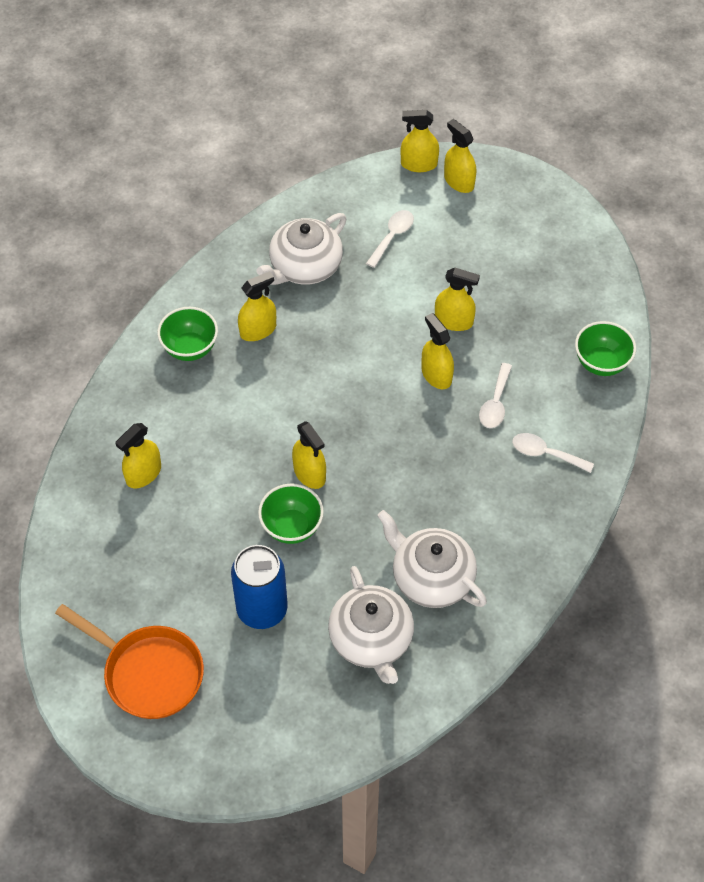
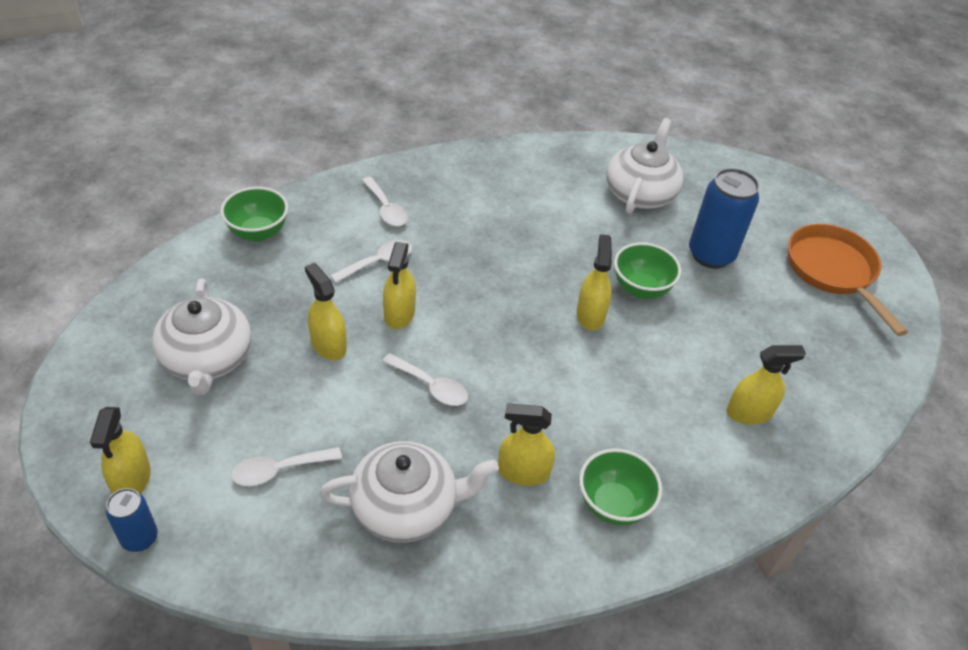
camera: 145 degrees left, 10 degrees down
(363, 341) = (430, 386): none -> white spoon
(419, 164) = (140, 538): yellow spray bottle -> blue can
(431, 577) = (561, 197): white teapot -> white teapot (207, 359)

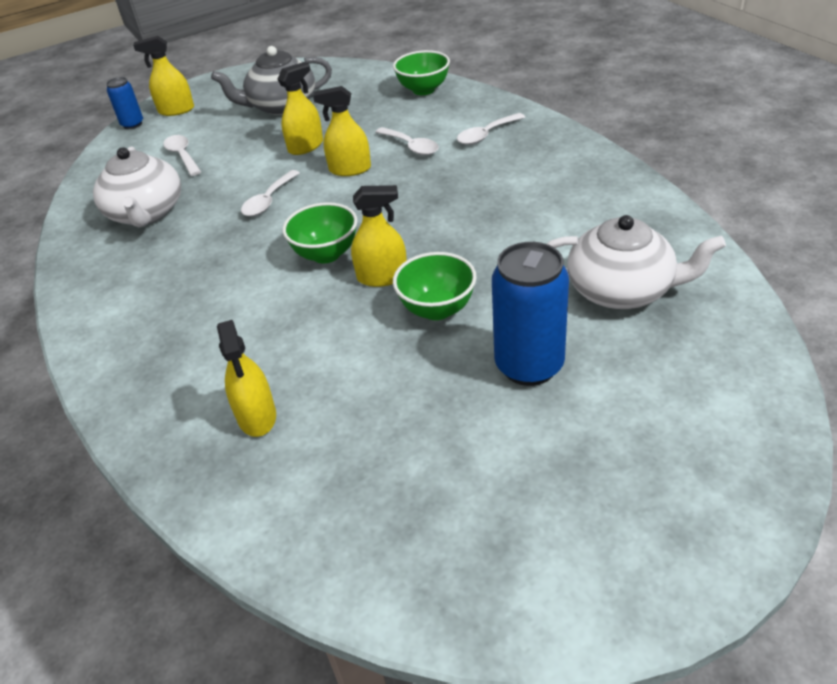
camera: 90 degrees right, 5 degrees down
(207, 359) = (281, 106): white teapot -> grey teapot
(523, 472) = (177, 264): yellow spray bottle -> none
(613, 504) = (138, 321): green bowl -> green bowl (326, 254)
(833, 271) = (557, 511): orange pan -> none

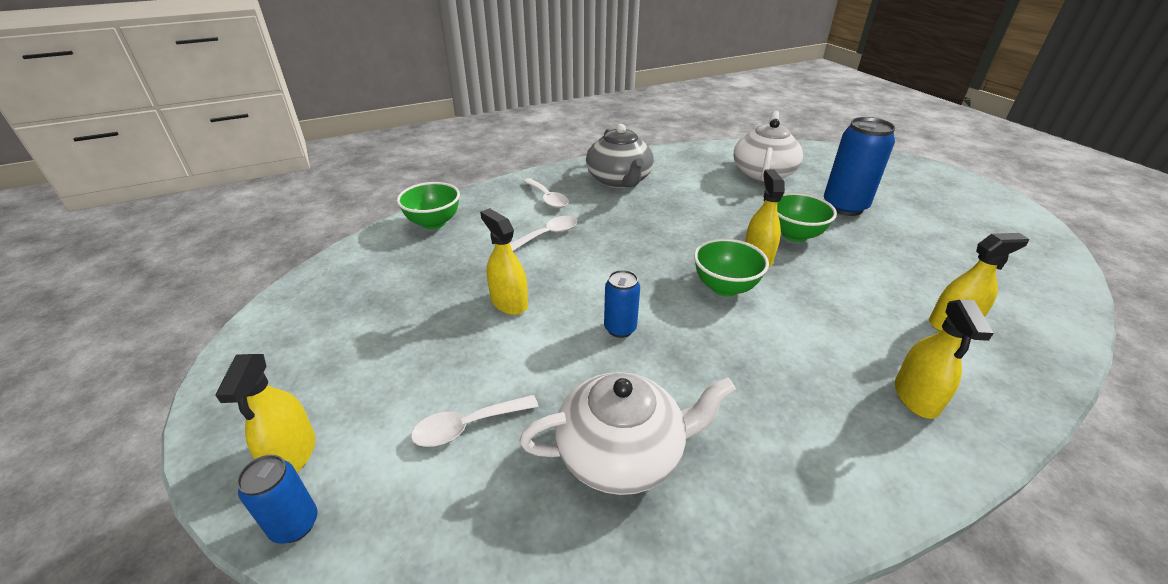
camera: 90 degrees left, 5 degrees down
(269, 200) = (620, 328): white spoon -> blue can
(281, 106) = (384, 325): grey teapot -> grey teapot (619, 180)
(350, 169) = (575, 271): yellow spray bottle -> yellow spray bottle (916, 397)

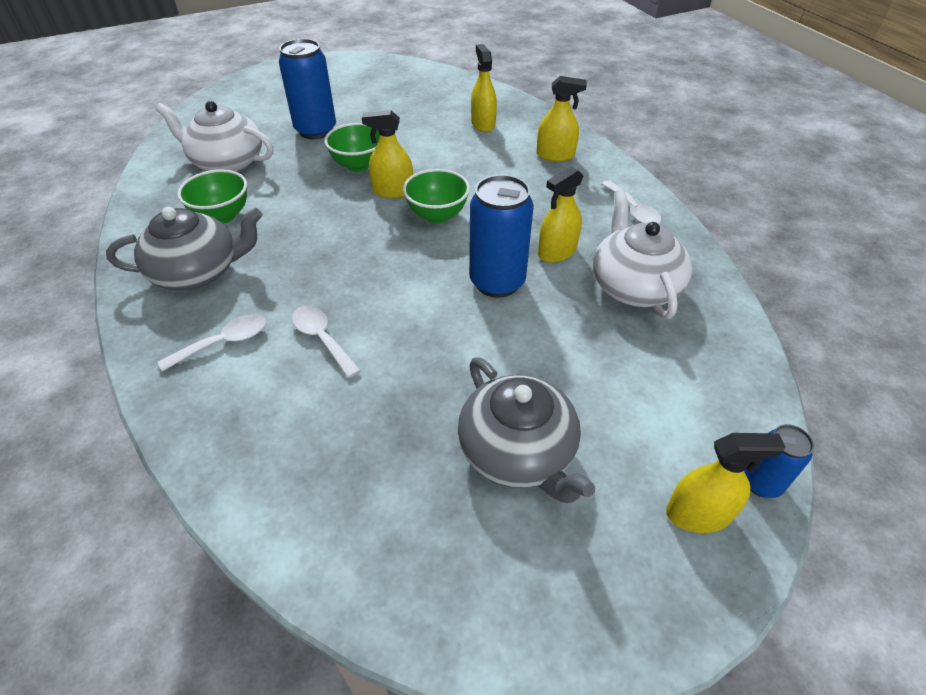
camera: 90 degrees left, 10 degrees up
(407, 335) = (518, 452): none -> grey teapot
(434, 223) = (257, 474): green bowl -> green bowl (222, 216)
(468, 426) = (631, 379): white spoon -> white spoon (632, 210)
(509, 302) = (458, 365): yellow spray bottle -> yellow spray bottle (557, 252)
(620, 328) = (497, 282): blue can -> blue can, size x1.82

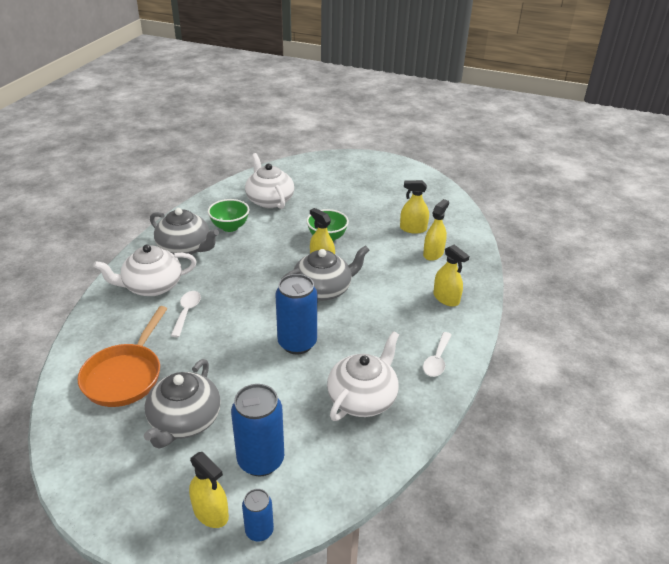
camera: 45 degrees right, 10 degrees down
(223, 343) = (152, 286): white spoon -> white teapot
(316, 130) = (335, 206): blue can -> blue can (260, 460)
(364, 468) = (125, 376): none -> orange pan
(437, 215) = (323, 289): green bowl -> grey teapot
(557, 252) = (352, 351): yellow spray bottle -> yellow spray bottle (413, 229)

